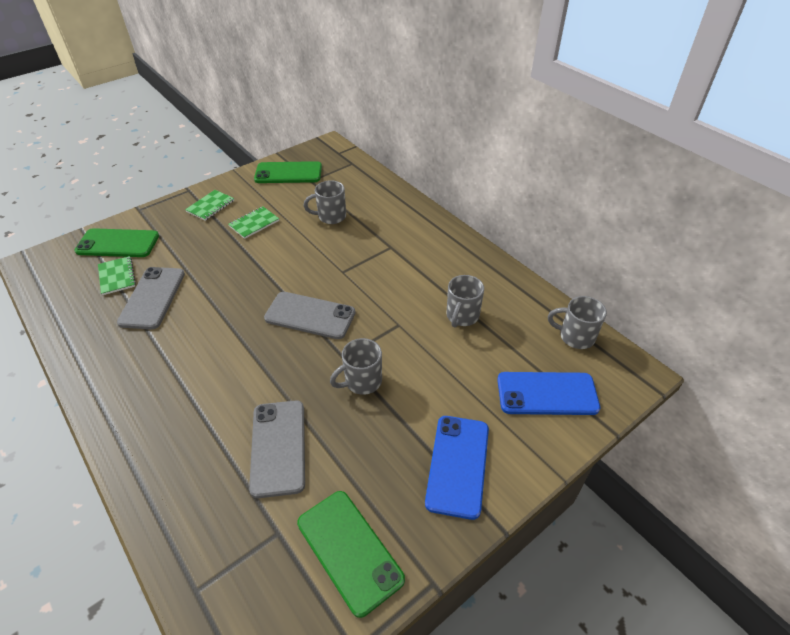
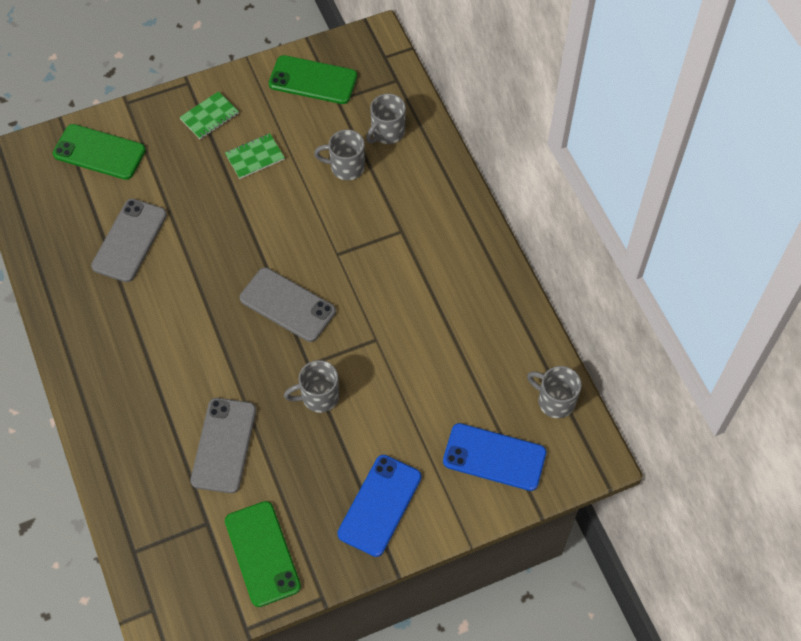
camera: 15 degrees right, 15 degrees up
(117, 276) = (95, 201): green notebook -> none
(462, 316) = (446, 345): grey mug -> grey mug (387, 132)

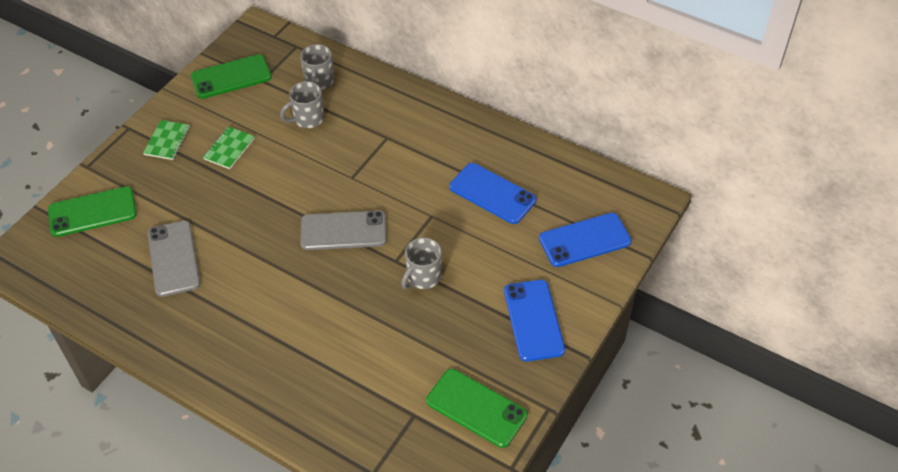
camera: 35 degrees left, 10 degrees down
(224, 445) = (379, 353): grey phone -> none
(449, 352) = (492, 194): none -> blue phone
(555, 401) = (592, 181): grey mug -> none

